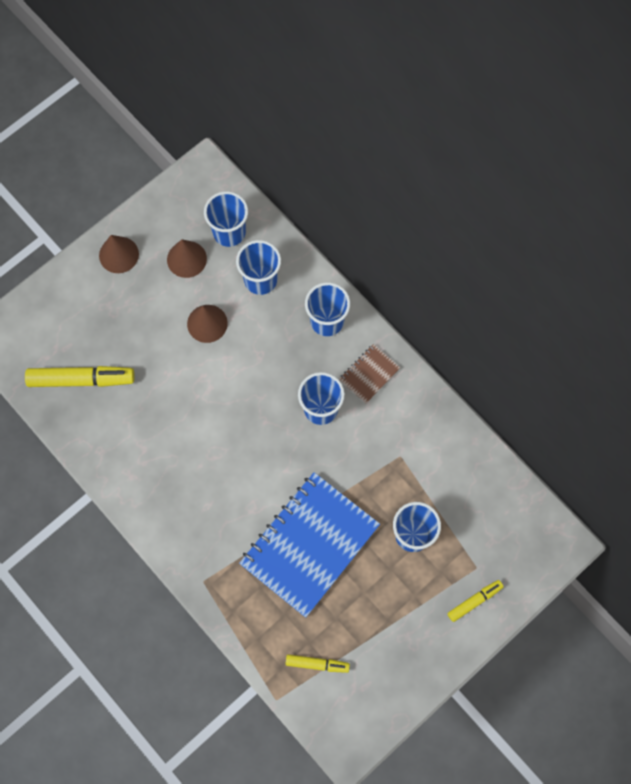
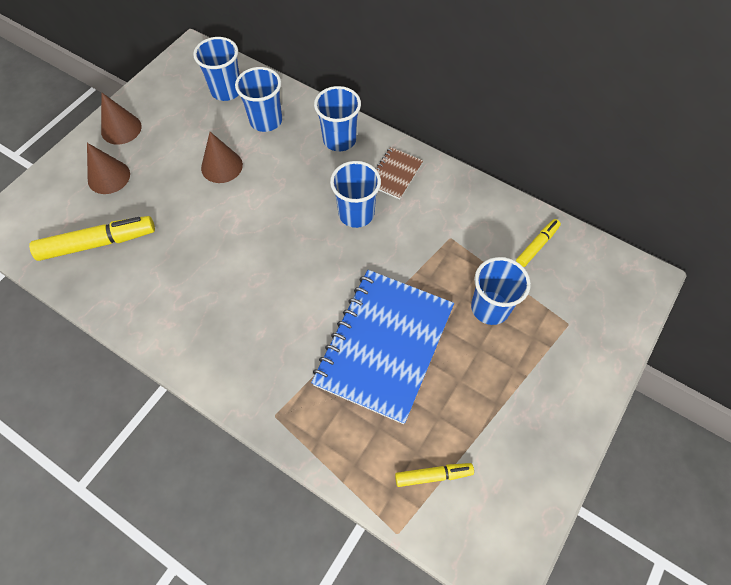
camera: 15 degrees left, 10 degrees down
(186, 259) = (190, 119): brown cone -> brown cone (109, 177)
(474, 601) = (581, 358): yellow marker -> yellow marker (536, 245)

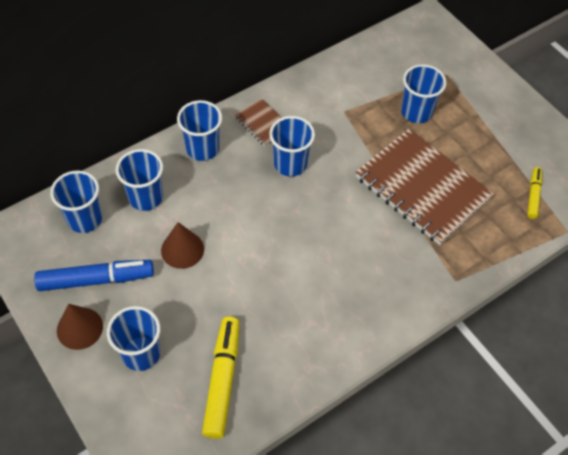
camera: 70 degrees left, 5 degrees down
(109, 177) = (141, 353): brown cone -> blue cup
(170, 121) = (96, 279): none -> blue marker
(384, 345) = (422, 188): blue notebook -> brown notebook
(536, 245) = (375, 63): yellow marker -> none

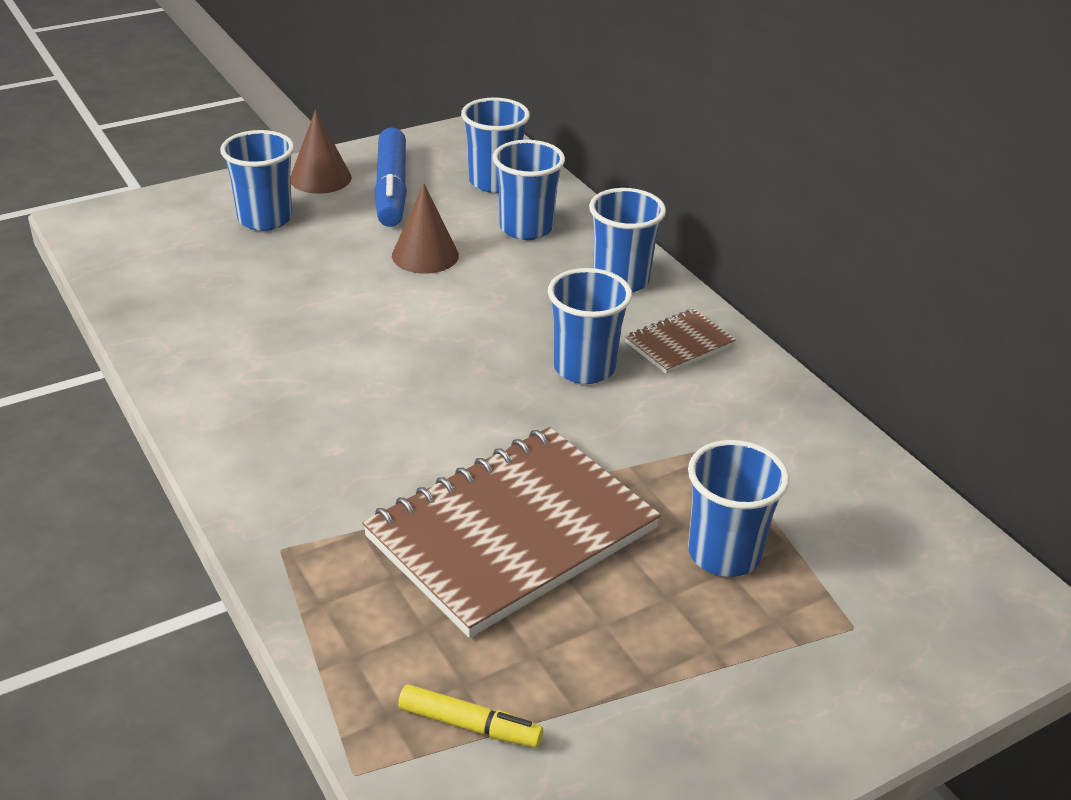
camera: 95 degrees right, 20 degrees down
(222, 380) = (195, 278): yellow marker -> none

